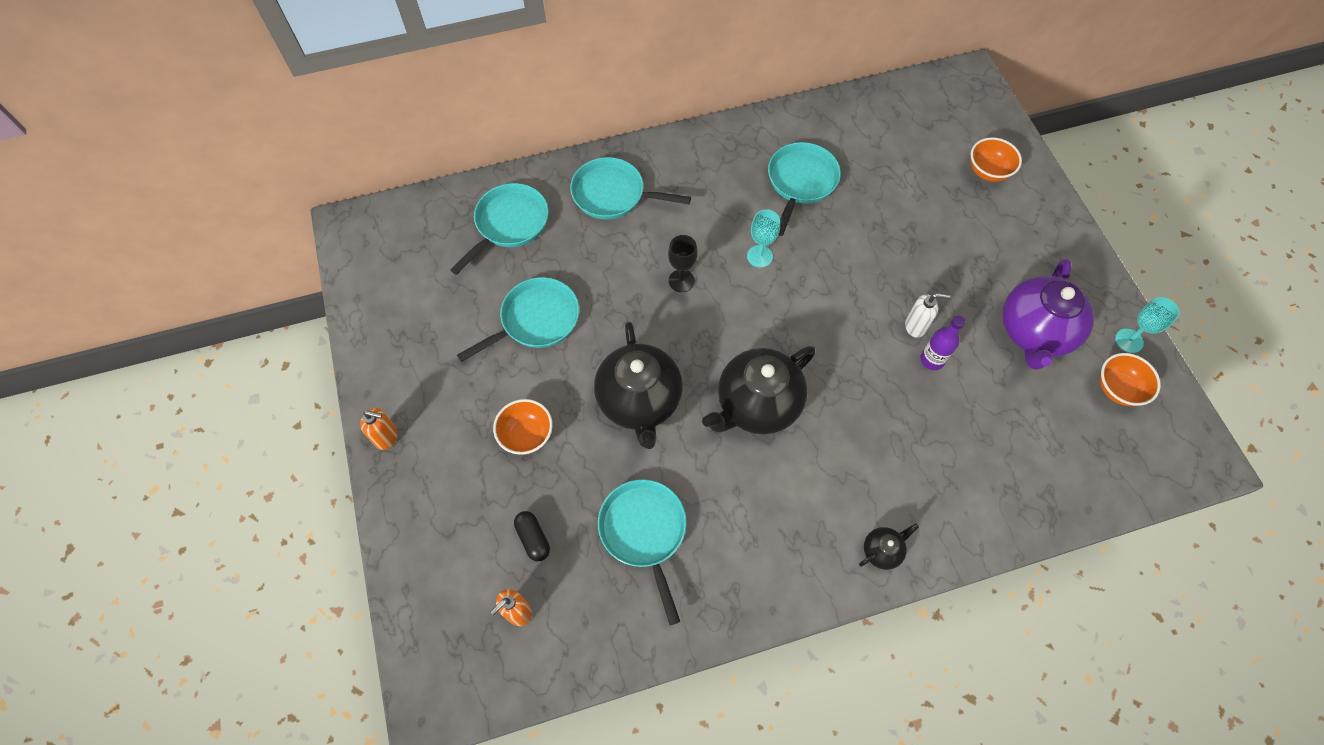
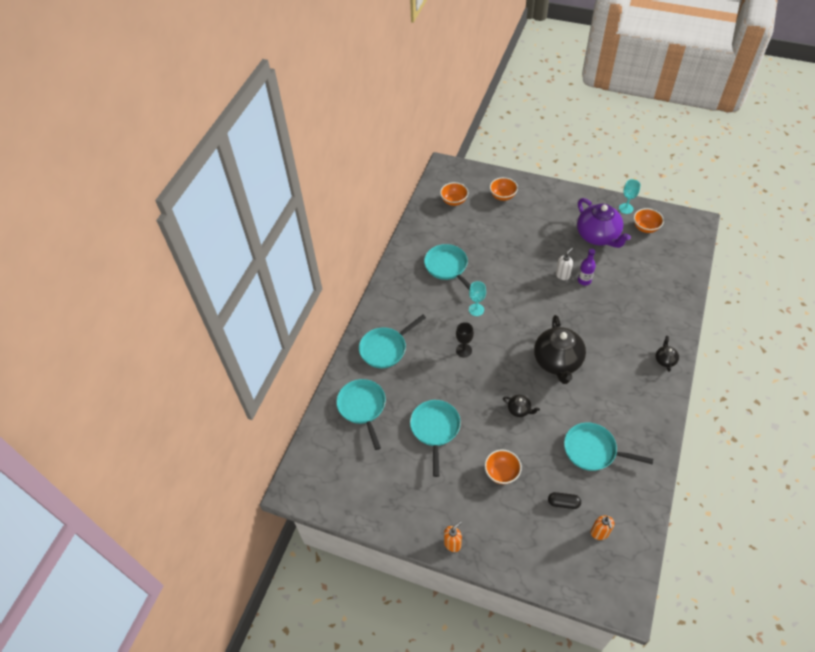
camera: 50 degrees left, 10 degrees down
(639, 401) = (519, 410): black teapot -> black teapot, size x0.44
(920, 122) = (454, 201): none -> orange bowl

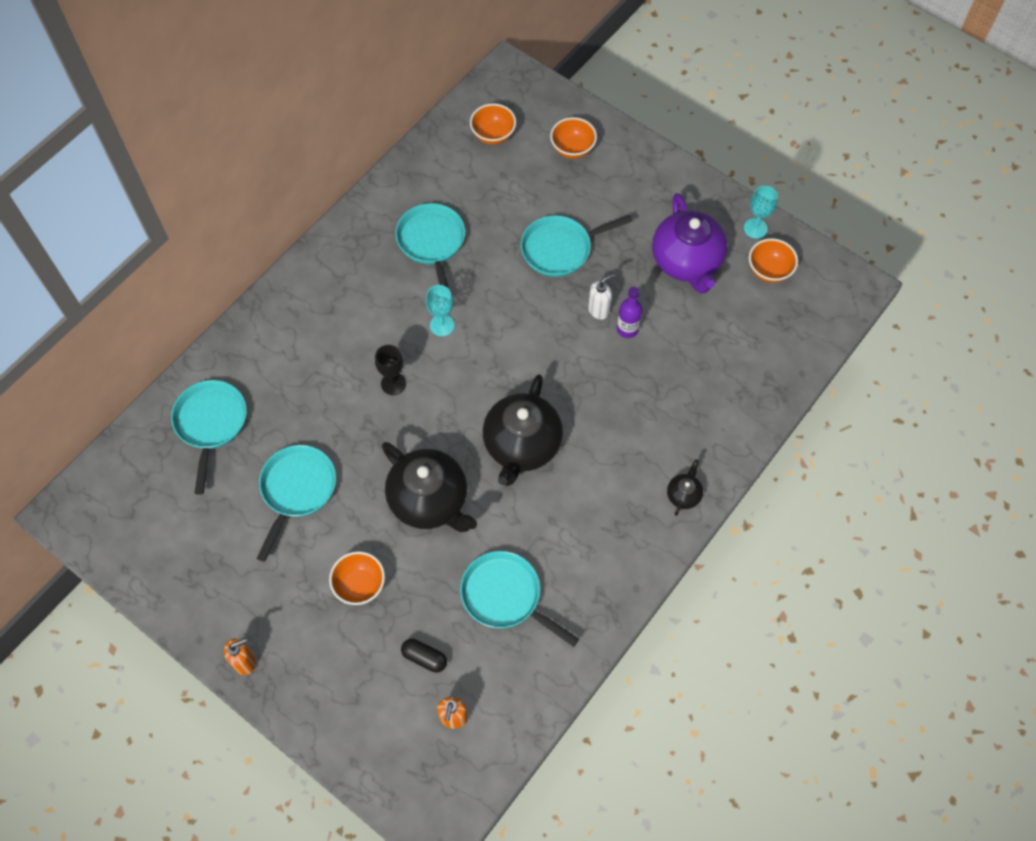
camera: 15 degrees right, 10 degrees up
(385, 348) = (283, 344): turquoise pan -> turquoise pan (560, 249)
(519, 410) = (429, 501): black teapot -> black teapot, size x2.25

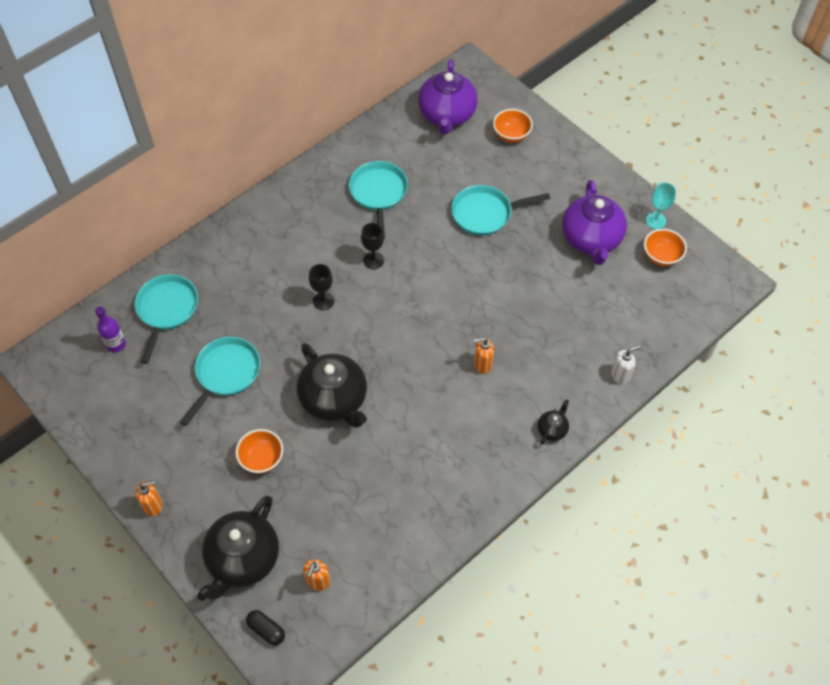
camera: 10 degrees right, 5 degrees down
(424, 658) = (304, 528): black capsule -> black capsule (266, 630)
(442, 325) = (373, 260): turquoise goblet -> black goblet
(493, 135) = (447, 115): orange bowl -> purple teapot
(505, 596) = (383, 488): turquoise pan -> none
(521, 446) = (421, 367): black teapot -> black teapot (243, 559)
(591, 431) = (482, 364): none -> orange soap dispenser
(599, 310) = (508, 267): white soap dispenser -> white soap dispenser (620, 375)
(627, 329) = (530, 286): purple bottle -> purple bottle (116, 344)

